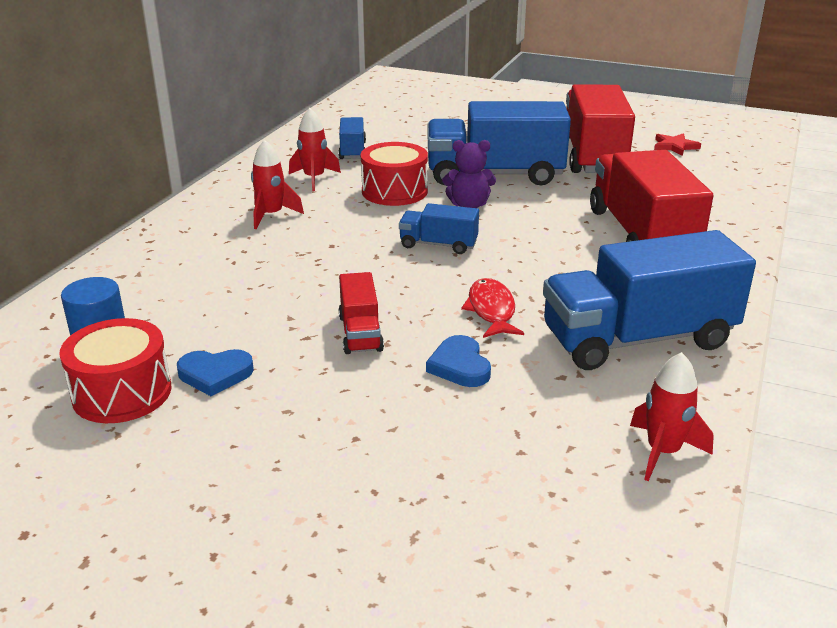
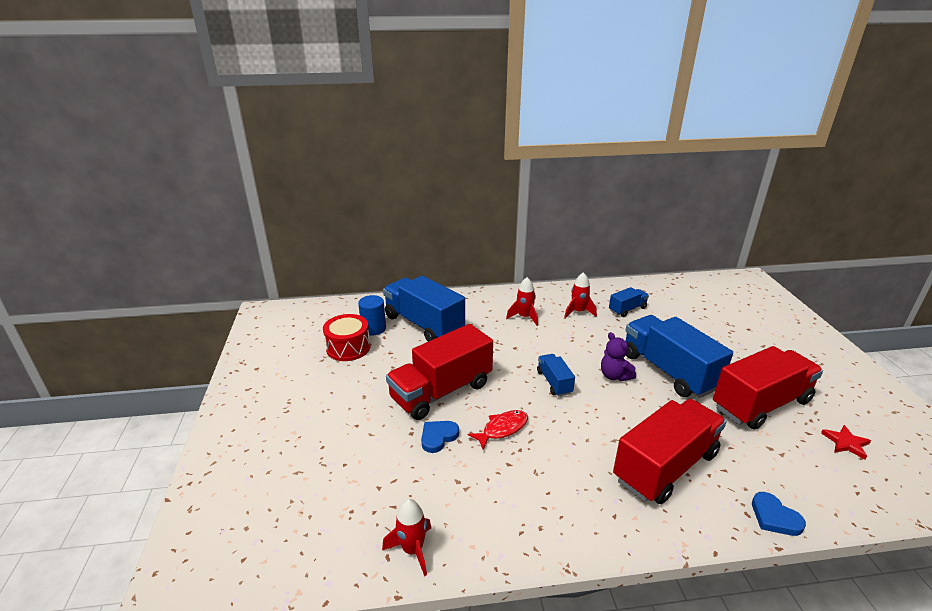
camera: 60 degrees right, 0 degrees up
(215, 374) = (376, 364): blue heart -> blue heart (774, 517)
(360, 333) = (441, 391): red truck -> red truck, size x2.08
(394, 191) = (597, 343): red drum -> none
(638, 339) = (524, 504): blue truck -> blue truck (424, 324)

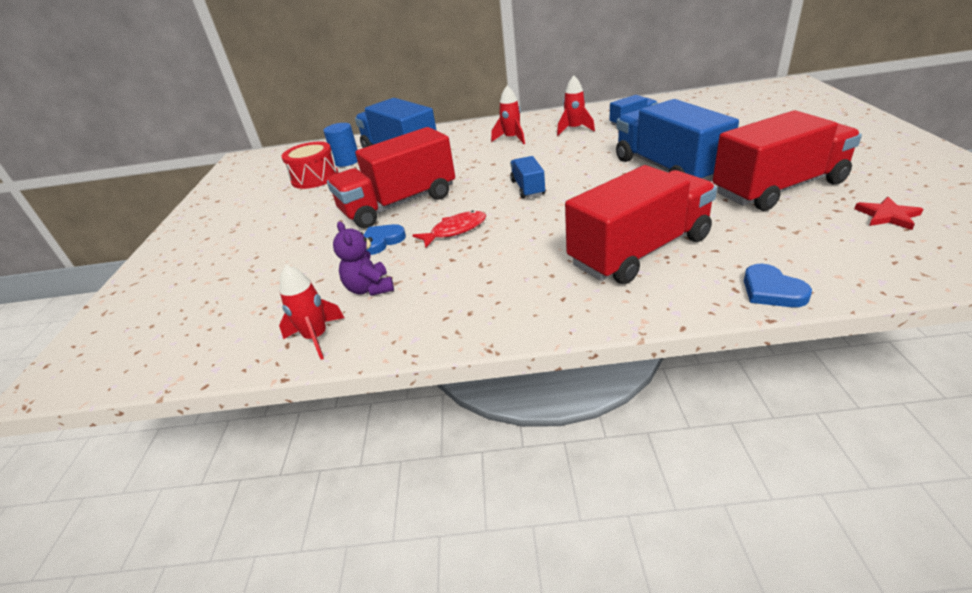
camera: 10 degrees right, 5 degrees up
(614, 376) = (600, 177): purple teddy bear -> purple teddy bear (370, 288)

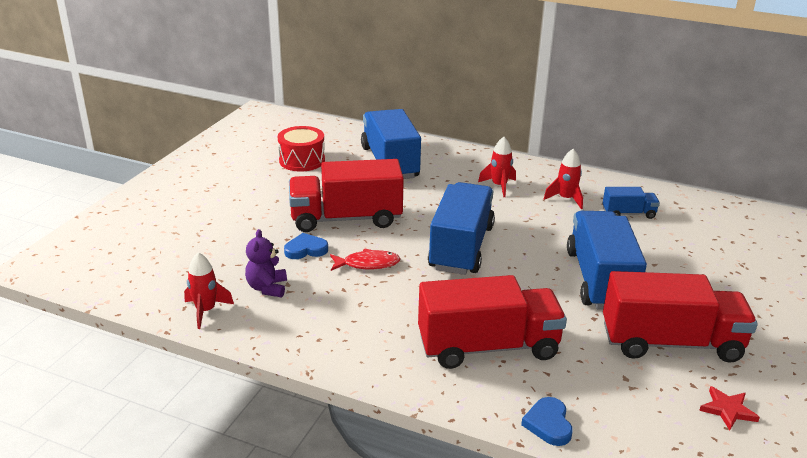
camera: 20 degrees right, 5 degrees down
(347, 161) = (340, 152): blue cylinder -> none
(528, 188) = (461, 247): blue truck -> blue truck, size x2.08

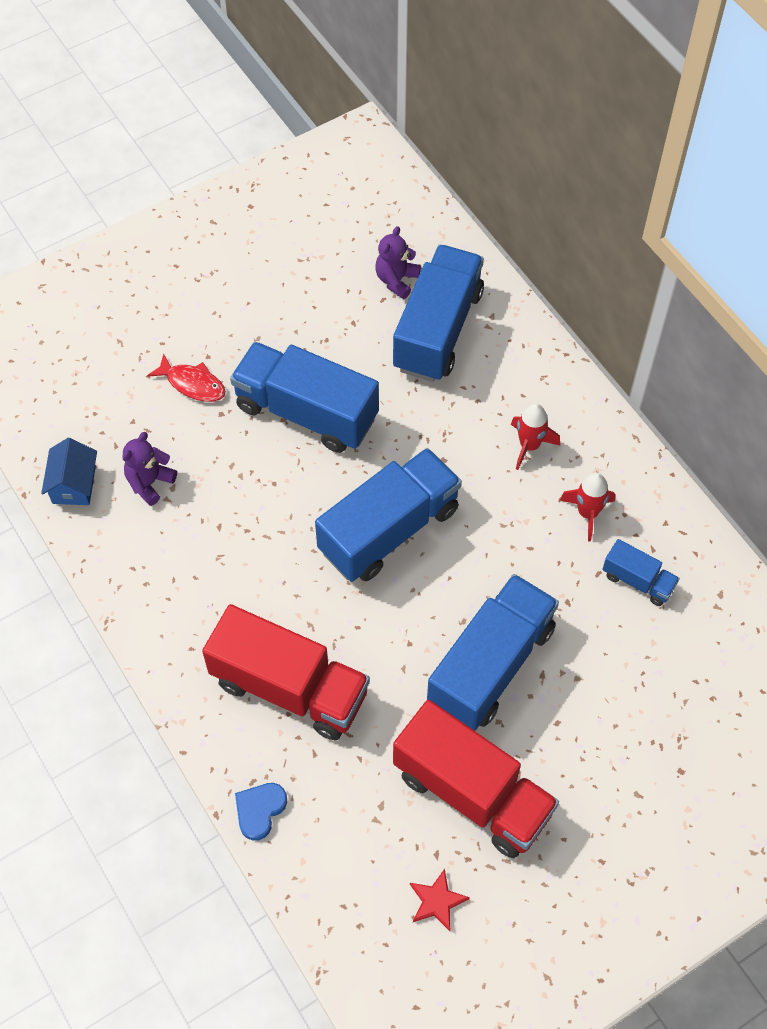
camera: 35 degrees right, 30 degrees up
(206, 311) = (74, 484): red rocket -> blue house
(302, 160) = (338, 273): red drum -> none
(306, 249) = (227, 442): blue heart -> none
(342, 153) = (396, 280): none -> purple teddy bear
(346, 219) = (306, 412): red truck -> blue truck
(368, 264) = (271, 501): red fish -> red fish (193, 384)

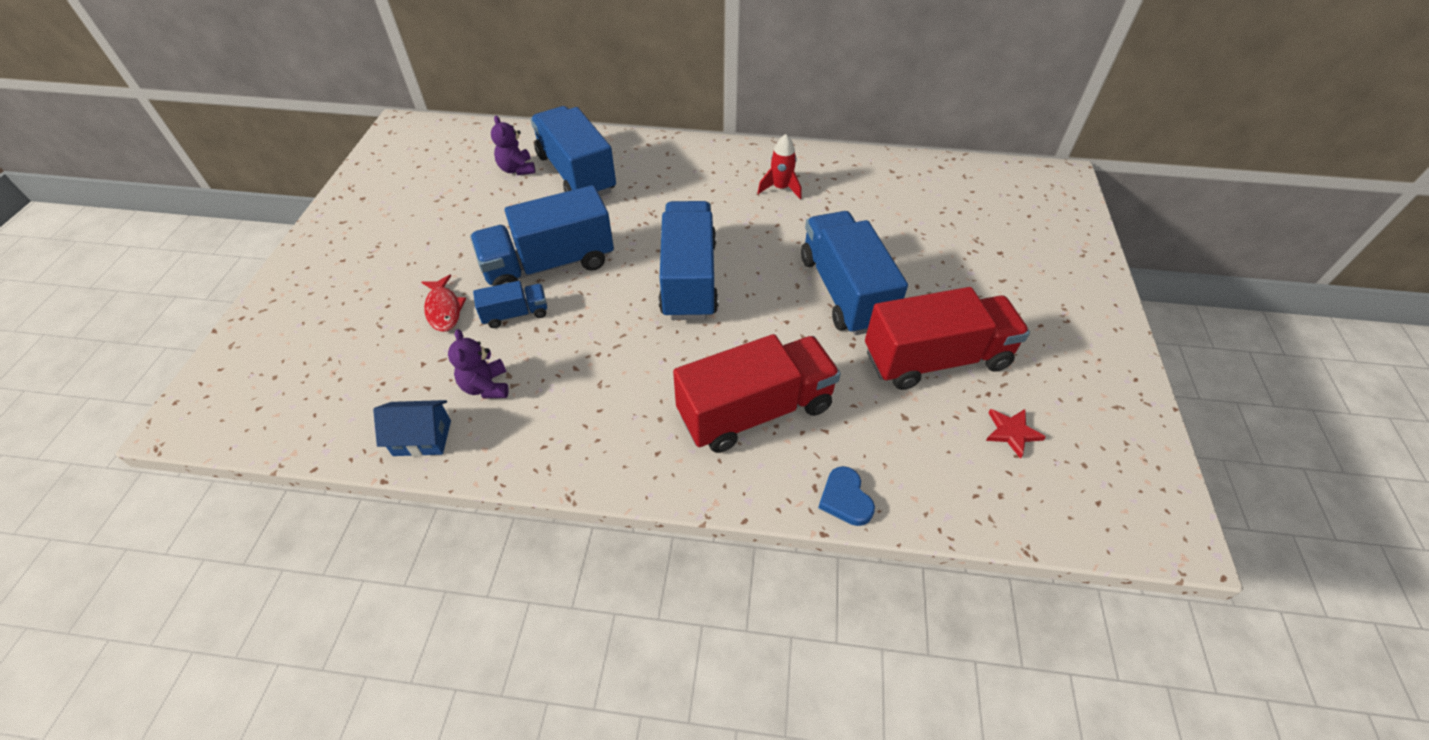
camera: 50 degrees left, 10 degrees down
(74, 484) = (422, 438): blue house -> blue house turned 45 degrees counterclockwise
(193, 384) = (444, 309): red fish -> red fish turned 90 degrees clockwise
(529, 446) = (706, 184): red rocket -> none
(638, 581) = (849, 195): blue truck -> blue truck (515, 314)

